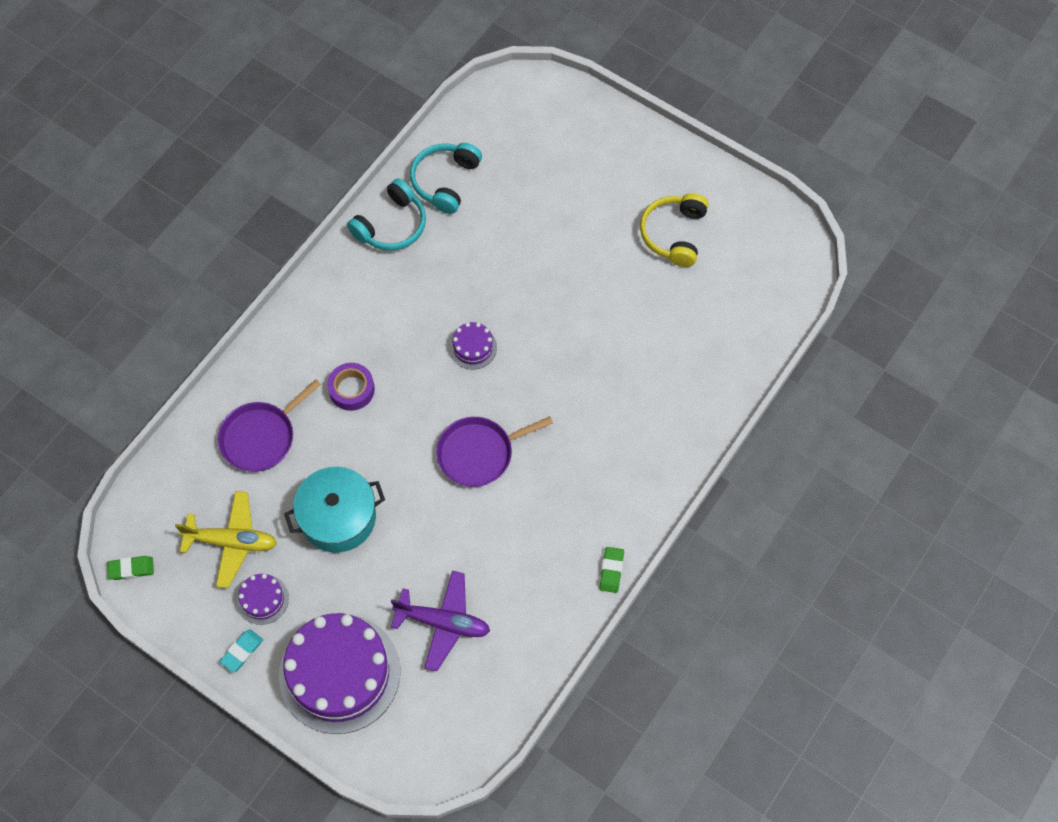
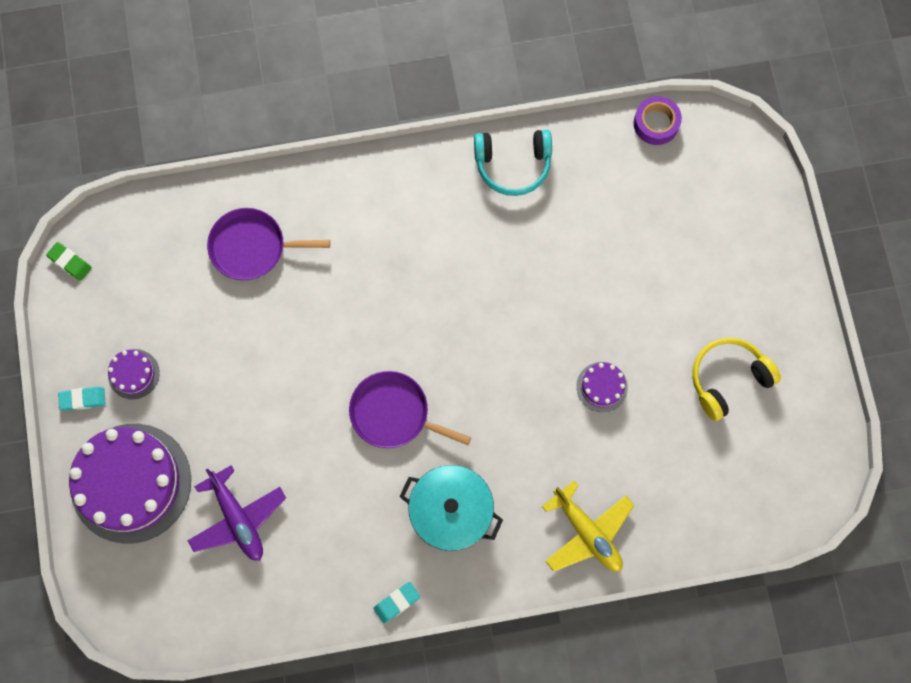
camera: 45 degrees right, 10 degrees up
(231, 542) = (155, 309): yellow plane -> yellow plane (587, 532)
(338, 517) = (244, 363): turquoise pot -> turquoise pot (451, 511)
(351, 389) = (352, 272): purple tape -> purple tape (656, 123)
(445, 181) = (591, 165): turquoise headphones -> none
(473, 347) = (474, 323): purple cake -> purple cake (602, 387)
(611, 571) = (397, 602): green eraser -> turquoise eraser

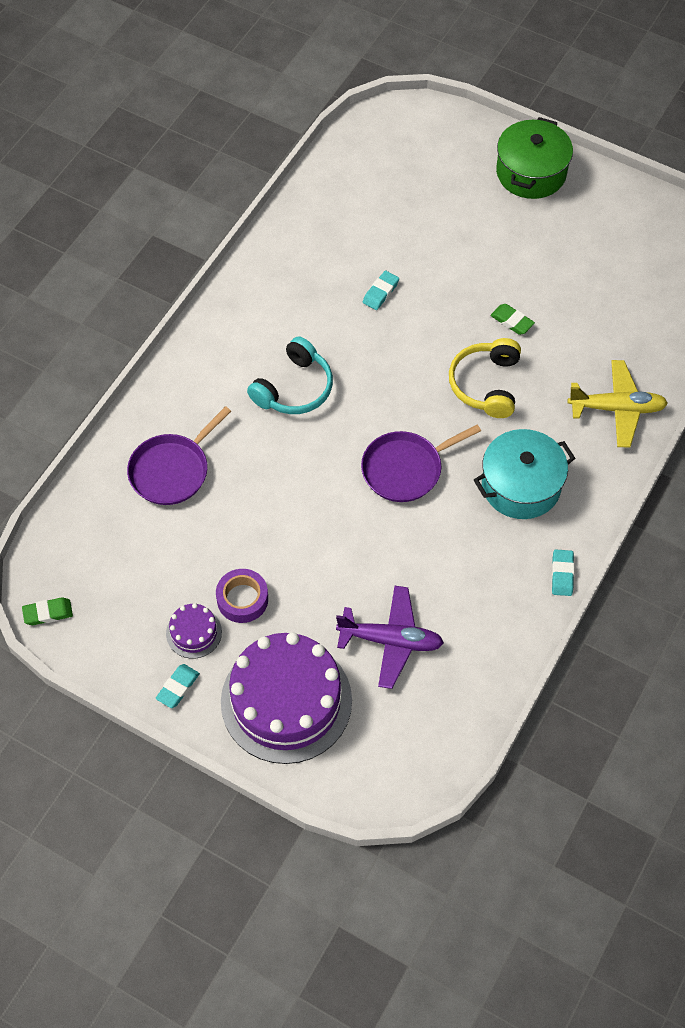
camera: 50 degrees left, 15 degrees down
(513, 165) = (283, 255): turquoise headphones -> turquoise headphones (294, 388)
(541, 265) = (380, 292): none -> turquoise eraser
(602, 387) = (512, 321): purple cake -> green eraser
(656, 123) = (342, 150): purple tape -> purple tape (242, 599)
(728, 379) = (577, 243): yellow headphones -> yellow headphones (486, 384)
(768, 287) = (531, 172): none -> green pot

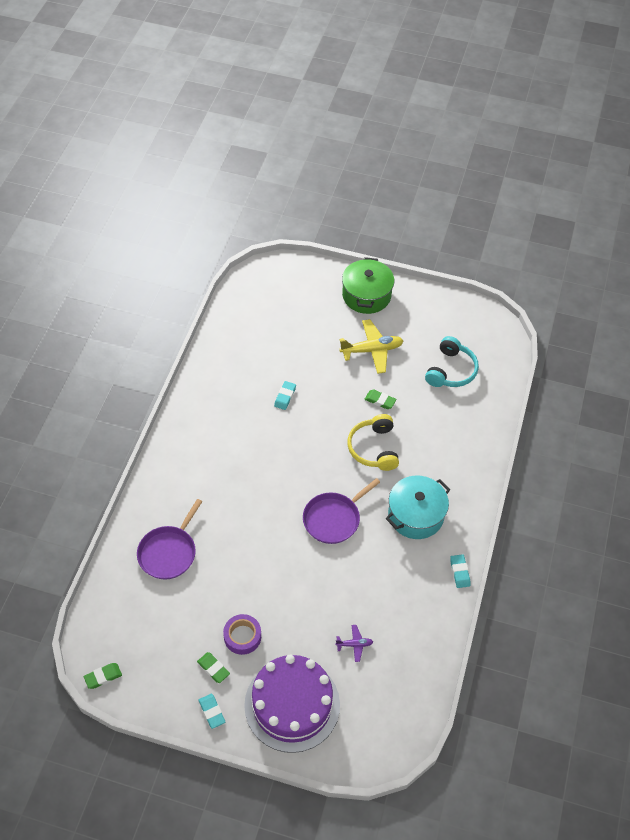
camera: 15 degrees left, 5 degrees down
(178, 687) = (212, 712): turquoise eraser -> turquoise eraser turned 45 degrees counterclockwise
(194, 632) = (213, 668): purple cake -> green eraser
(294, 388) = (241, 476): turquoise headphones -> turquoise headphones (451, 370)
(390, 640) = (354, 644): purple plane -> purple plane, size x0.49
(617, 409) = (466, 448): yellow plane -> yellow plane (371, 350)

